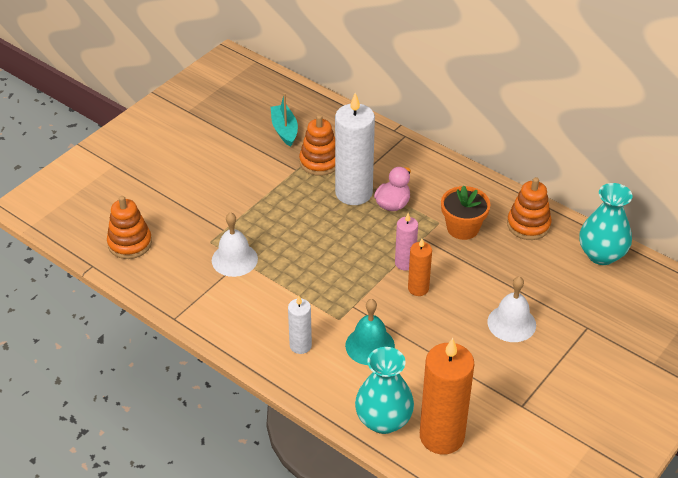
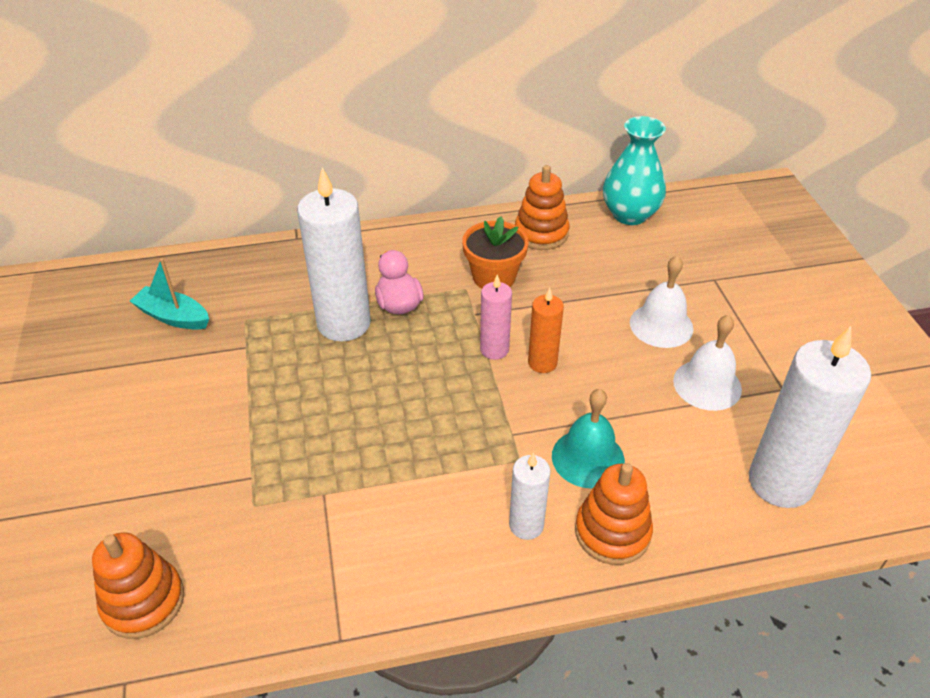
camera: 50 degrees left, 0 degrees up
(234, 259) = (313, 499): white bell -> white bell (707, 384)
(320, 162) = (262, 320): orange stacking toy -> orange stacking toy (612, 532)
(383, 420) = (716, 521): turquoise vase -> none
(442, 436) = (780, 482): orange candle -> white candle

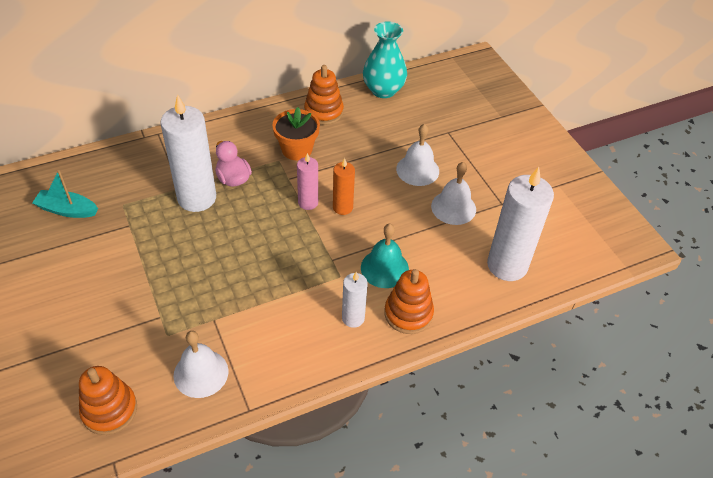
camera: 15 degrees left, 5 degrees up
(285, 570) = (201, 373): none -> white bell

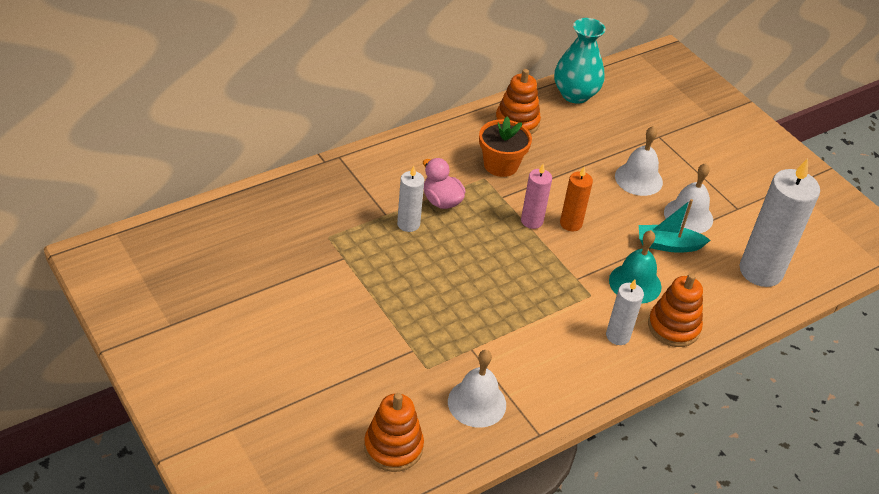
camera: 10 degrees left, 5 degrees down
(67, 210) = (268, 246): turquoise boat -> turquoise boat (668, 245)
(197, 198) = (408, 224): white candle -> white candle, size x0.52

